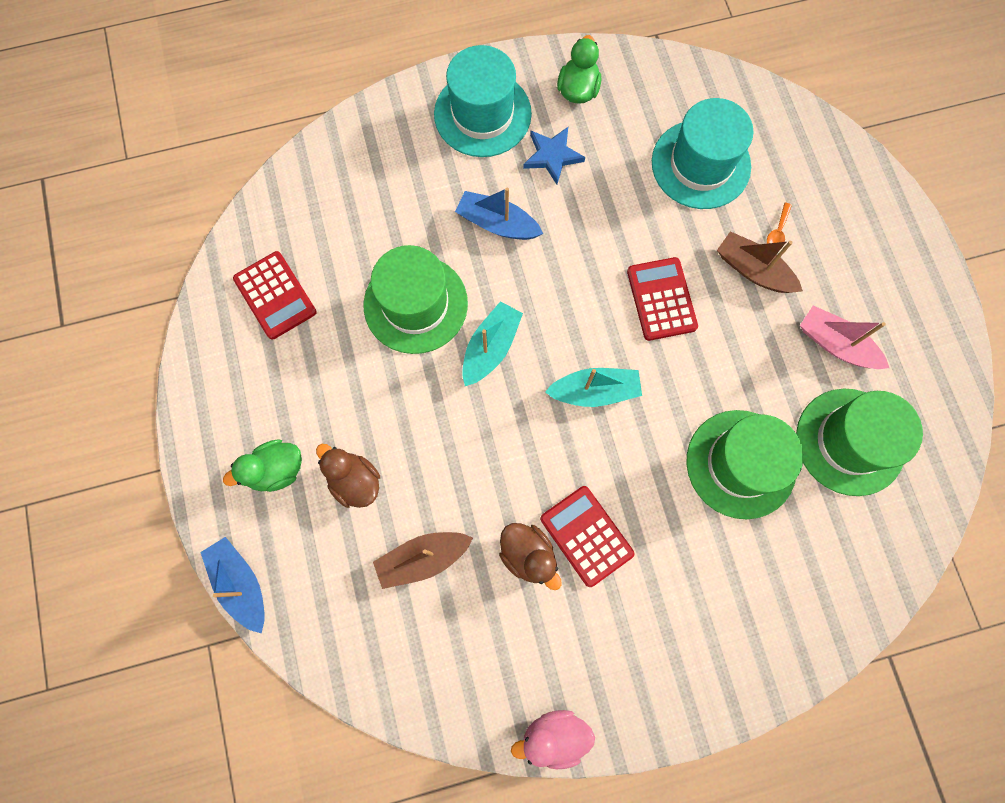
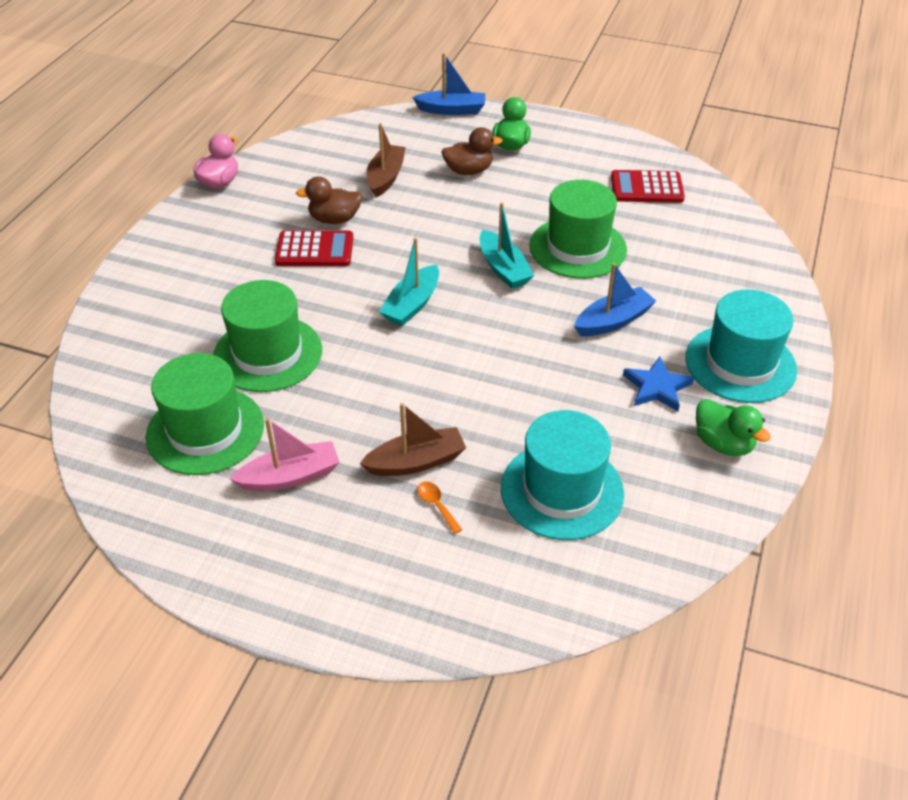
camera: 125 degrees right, 30 degrees down
(661, 299) = (449, 384): red calculator -> none

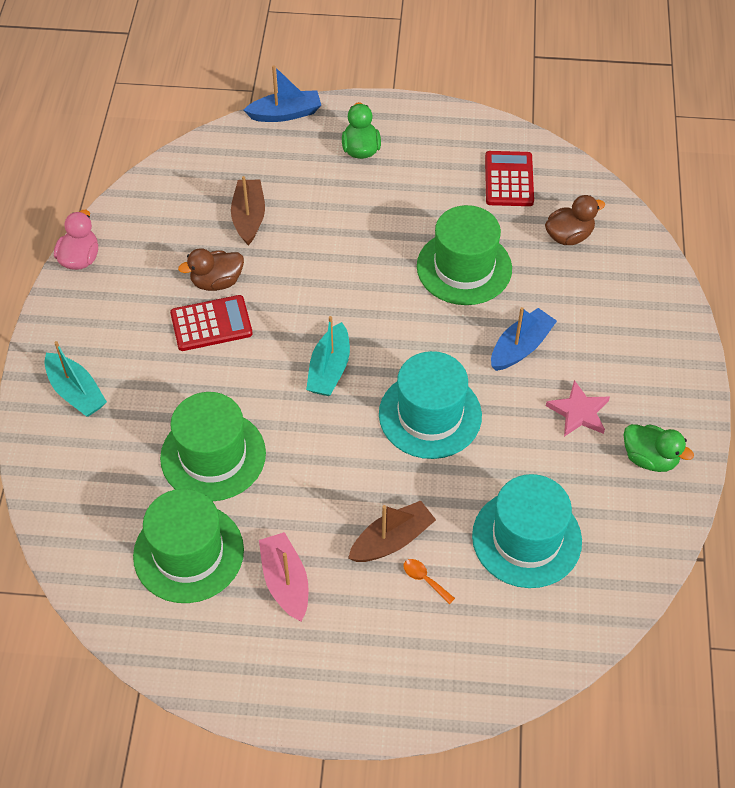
camera: 15 degrees left, 10 degrees up
(290, 476) = (285, 582): pink boat -> pink boat turned 75 degrees counterclockwise
(469, 171) = (329, 192): brown duck -> brown duck (569, 236)
(503, 268) = (402, 308): turquoise boat -> turquoise boat (76, 392)
(646, 188) = (509, 179): red calculator -> red calculator turned 105 degrees clockwise
(657, 387) = (578, 412): blue star -> pink star
(740, 363) = (644, 370): turquoise hat -> turquoise hat (430, 415)

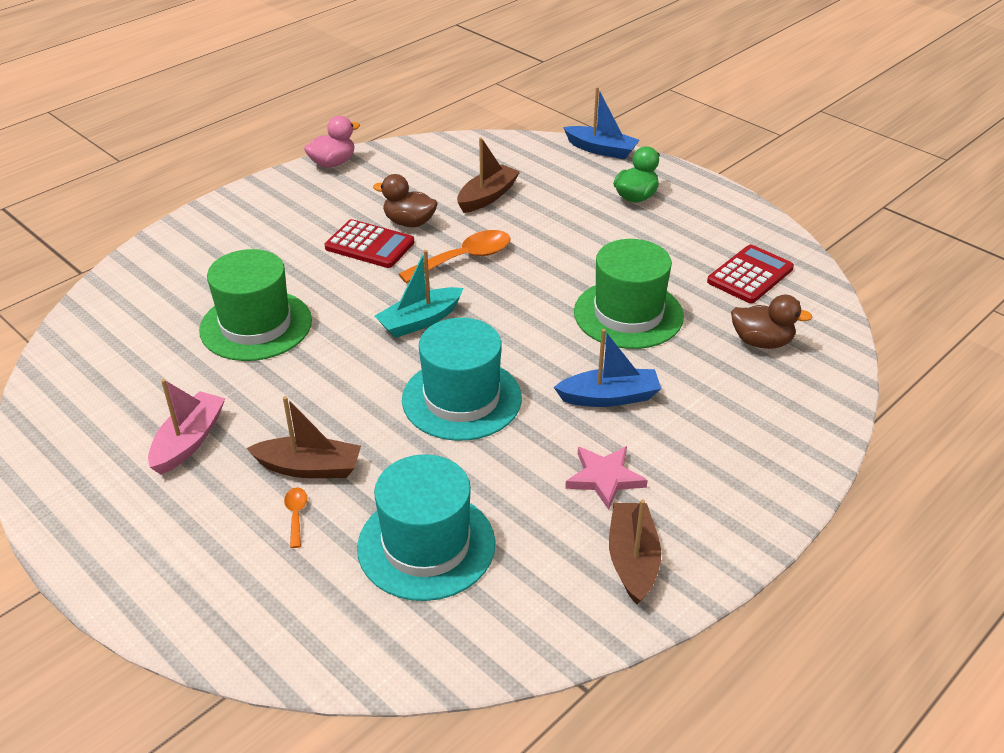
camera: 40 degrees right, 15 degrees down
(76, 392) = (221, 235): turquoise boat -> none
(188, 553) = (151, 376): green hat -> none
(298, 290) = (464, 259): none -> orange spoon
(649, 458) = (632, 560): green duck -> brown boat

